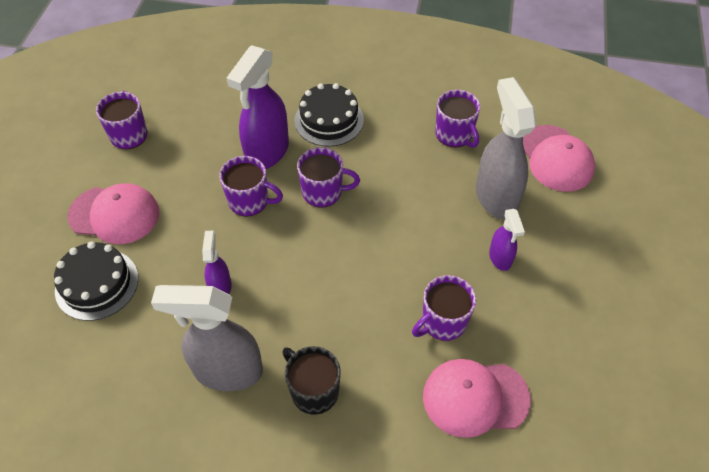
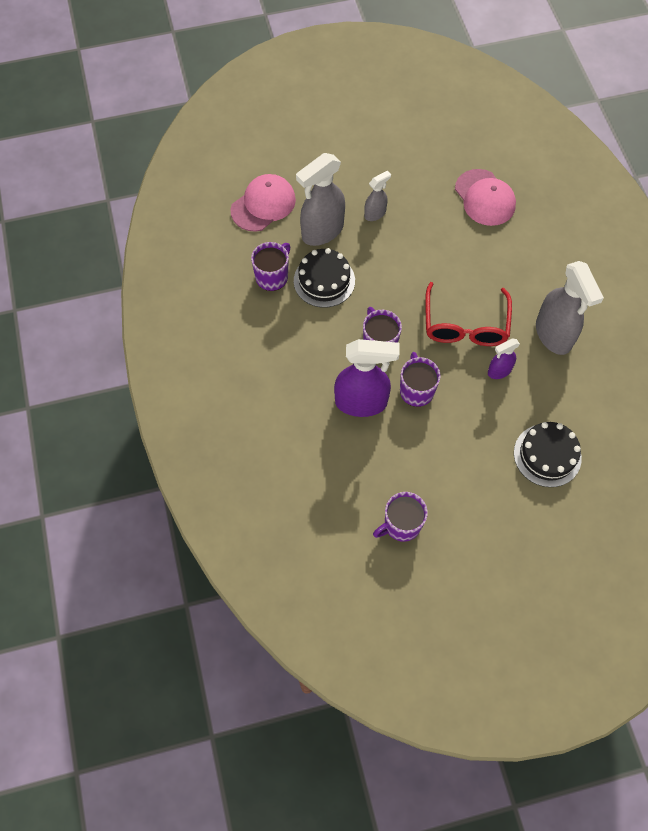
camera: 115 degrees left, 10 degrees up
(114, 214) = (484, 482): pink cap -> none
(297, 281) = (465, 325): none -> red glasses
(313, 391) = (534, 281): black mug -> none
(329, 120) = (302, 372): black cake -> black cake (324, 281)
(442, 322) = (444, 230): purple mug -> none
(500, 258) = (375, 214): purple spray bottle -> grey spray bottle

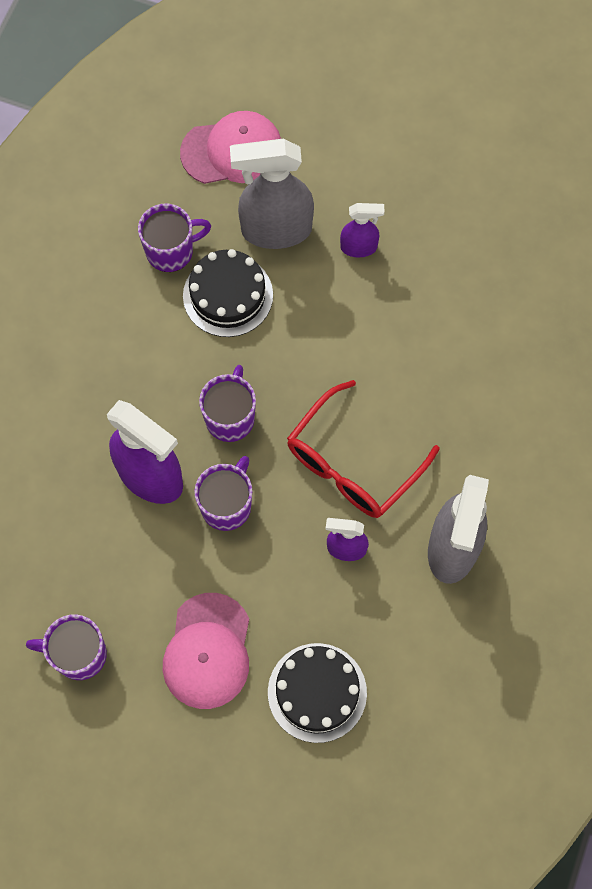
camera: 35 degrees right, 5 degrees up
(375, 214) = (359, 247): grey spray bottle -> purple spray bottle
(485, 198) = (516, 313): pink cap -> pink cap (208, 651)

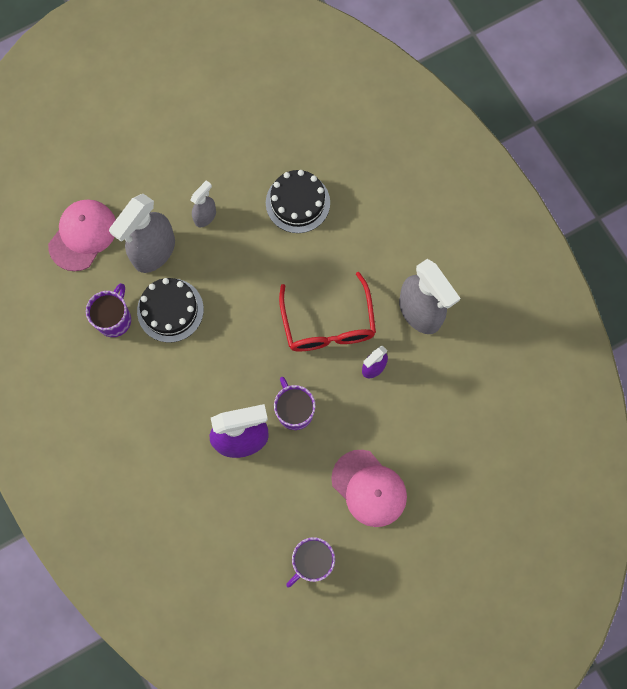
camera: 50 degrees left, 5 degrees up
(230, 417) = (244, 368): purple mug -> none
(317, 692) = (439, 448): black cake -> black cake (298, 202)
(359, 247) = (205, 216): purple spray bottle -> grey spray bottle

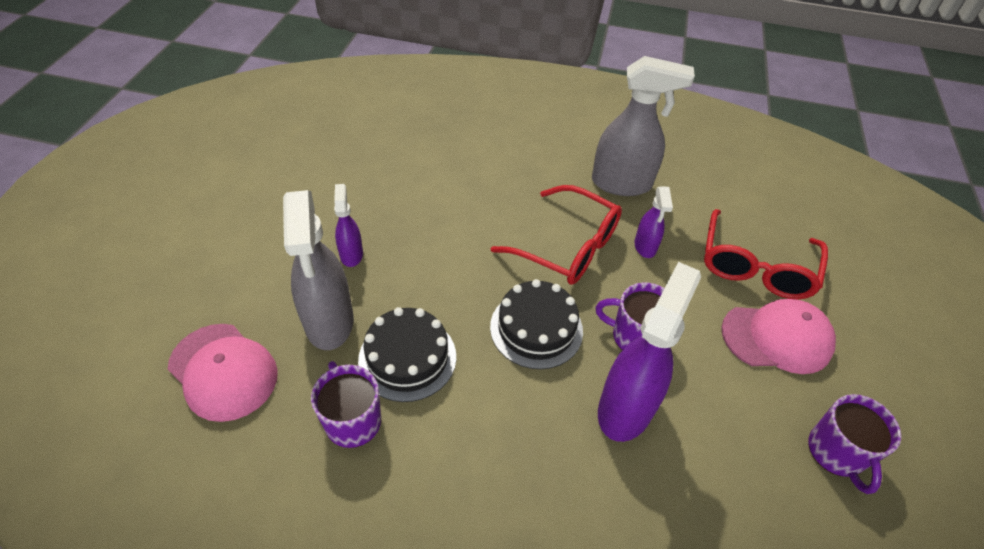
camera: 50 degrees left, 25 degrees down
(83, 235) = (223, 371): pink cap -> pink cap turned 150 degrees clockwise
(205, 216) = (351, 254): grey spray bottle -> purple spray bottle
(298, 202) = (427, 185): black cake -> black cake (536, 328)
(420, 443) = (755, 267): none -> red glasses

